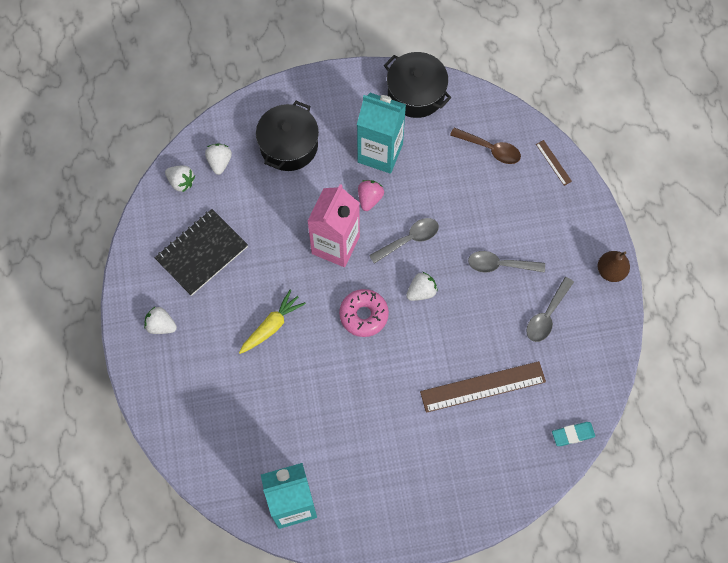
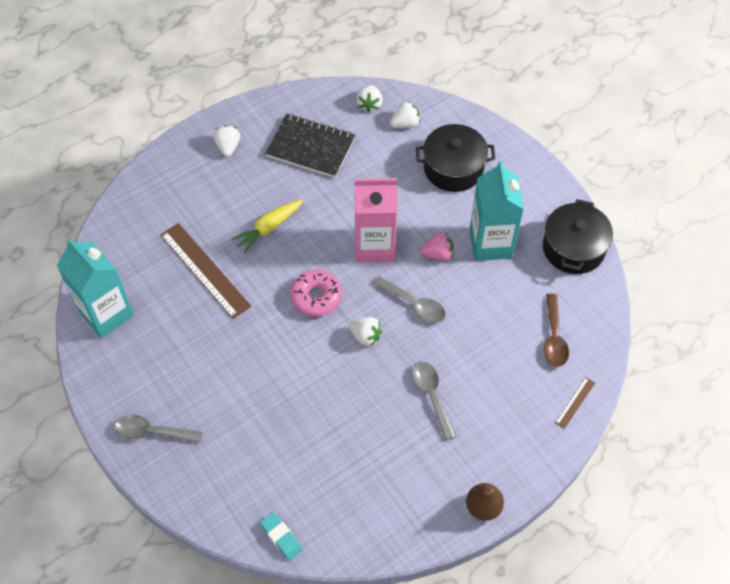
camera: 65 degrees right, 10 degrees down
(272, 326) = (268, 228): yellow carrot -> yellow carrot turned 120 degrees clockwise
(482, 386) = (293, 430): brown ruler -> brown ruler (205, 270)
(547, 315) = (399, 462): grey spoon -> grey spoon (152, 432)

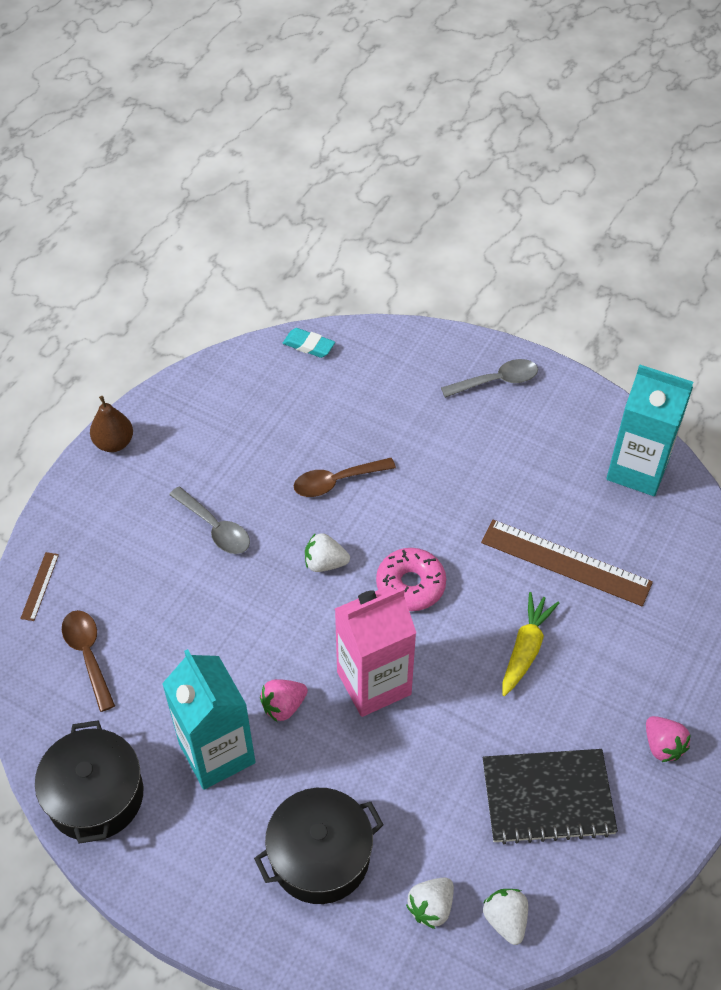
camera: 155 degrees right, 5 degrees down
(228, 147) = (662, 746): white strawberry -> pink strawberry
(325, 396) = (336, 482): none -> brown spoon
(414, 304) = (284, 625): grey spoon -> none

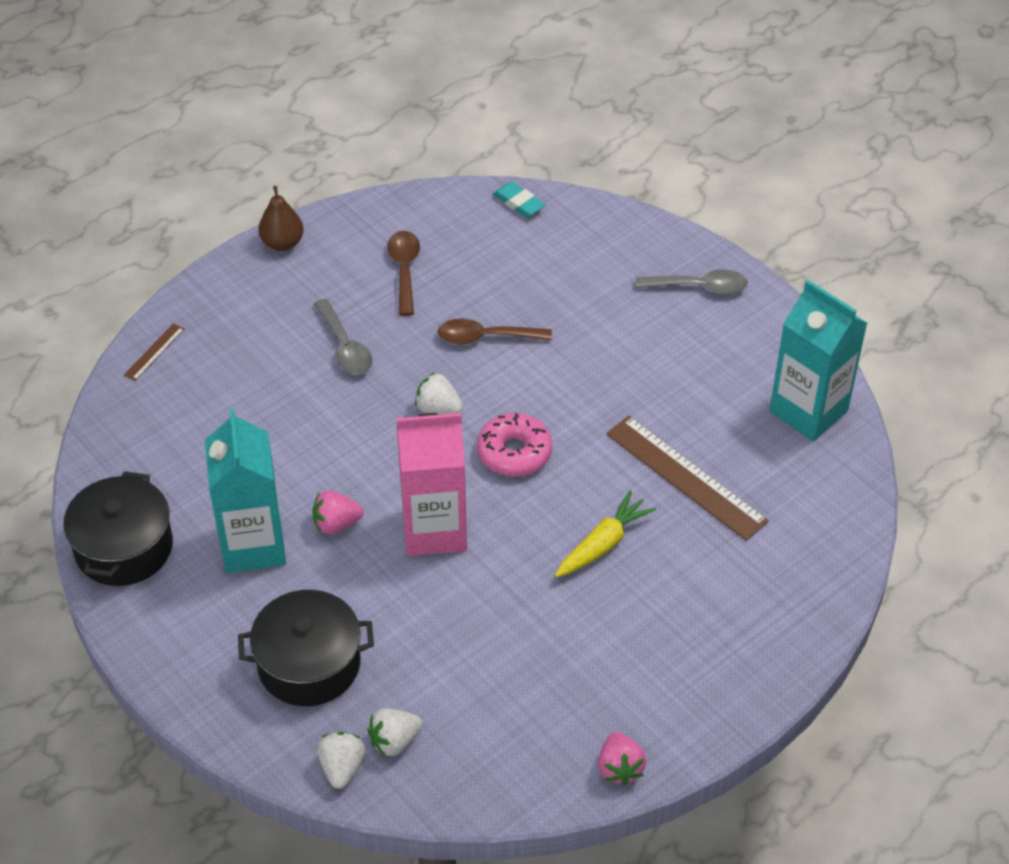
camera: 20 degrees right, 5 degrees down
(88, 655) = (172, 425): brown spoon -> brown spoon (404, 270)
(505, 919) = (461, 775): white strawberry -> white strawberry (342, 768)
(547, 797) = (557, 683): black notebook -> none
(662, 746) = (700, 674): pink strawberry -> pink strawberry (619, 768)

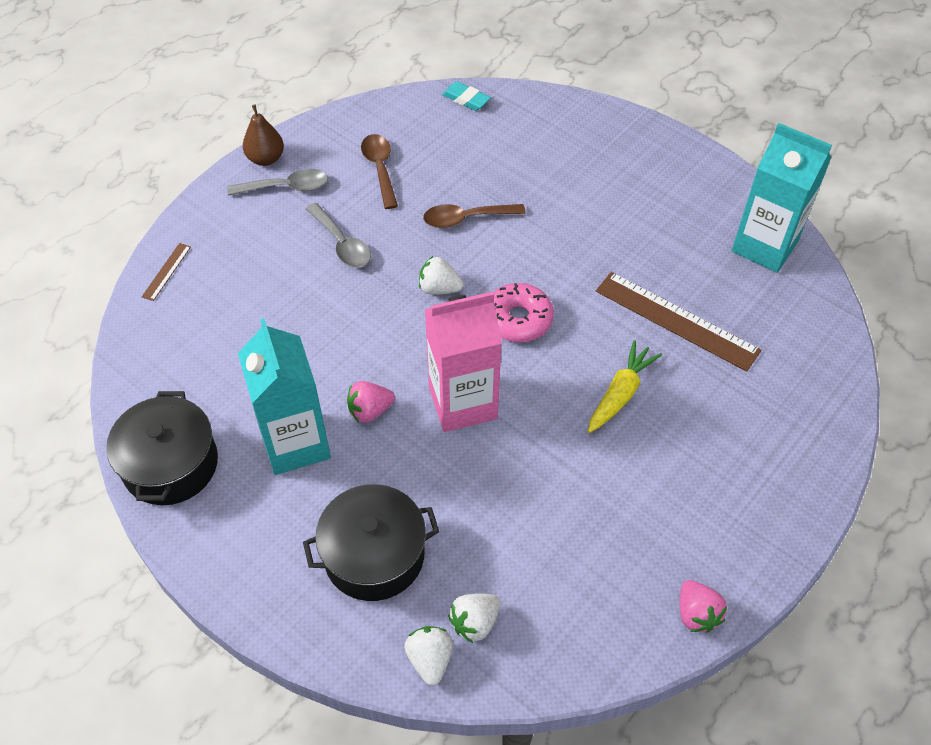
camera: 10 degrees left, 5 degrees up
(699, 287) = (639, 151): grey spoon -> grey spoon (286, 187)

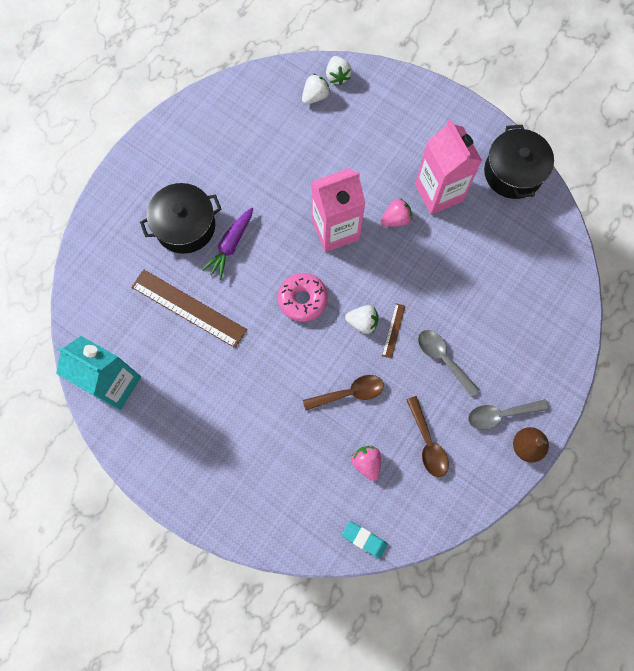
camera: 175 degrees right, 20 degrees up
(166, 271) = (568, 321): brown ruler -> brown ruler (393, 330)
(296, 443) = (439, 192): turquoise carton -> pink carton
(374, 555) = (377, 128): black pot -> black pot (185, 226)
(620, 393) = (230, 245): yellow carrot -> purple carrot
(696, 614) = (192, 110): pink strawberry -> pink strawberry (366, 463)

